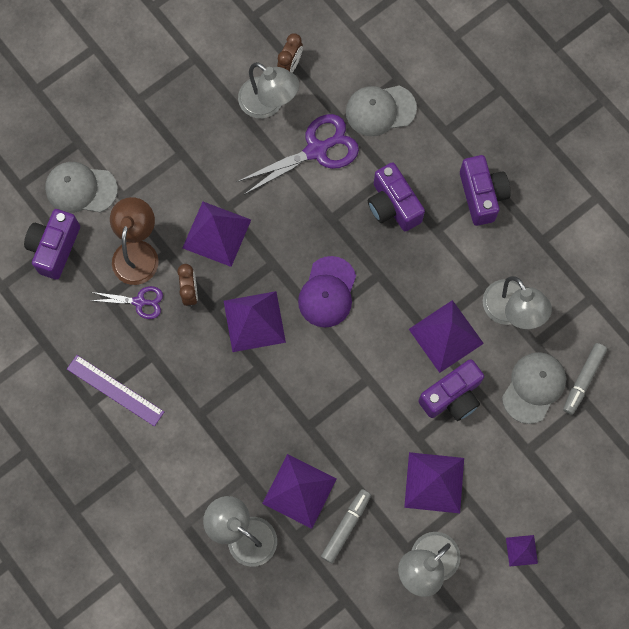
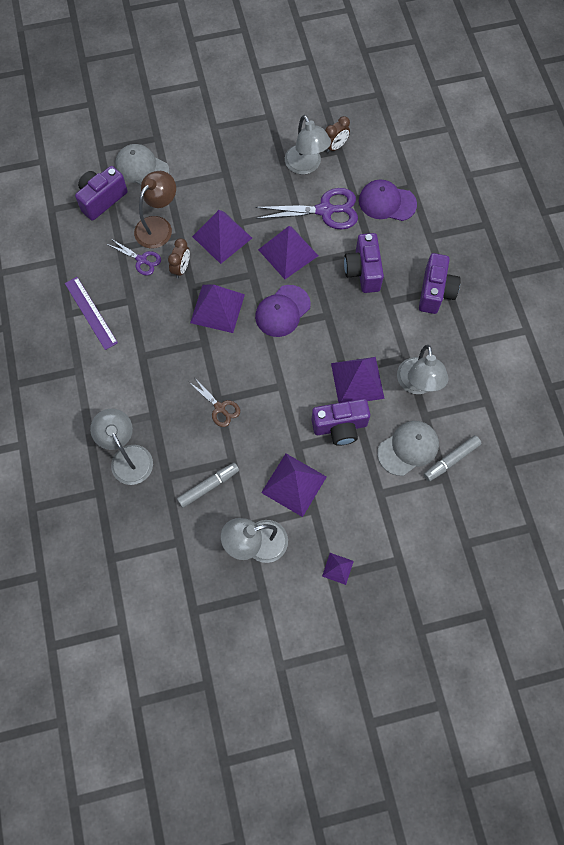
camera: 25 degrees right, 5 degrees down
(299, 491) = (186, 444): purple pyramid -> purple pyramid (288, 252)
(314, 434) = (220, 408): none -> brown scissors
(380, 110) = (387, 202): grey cap -> purple cap

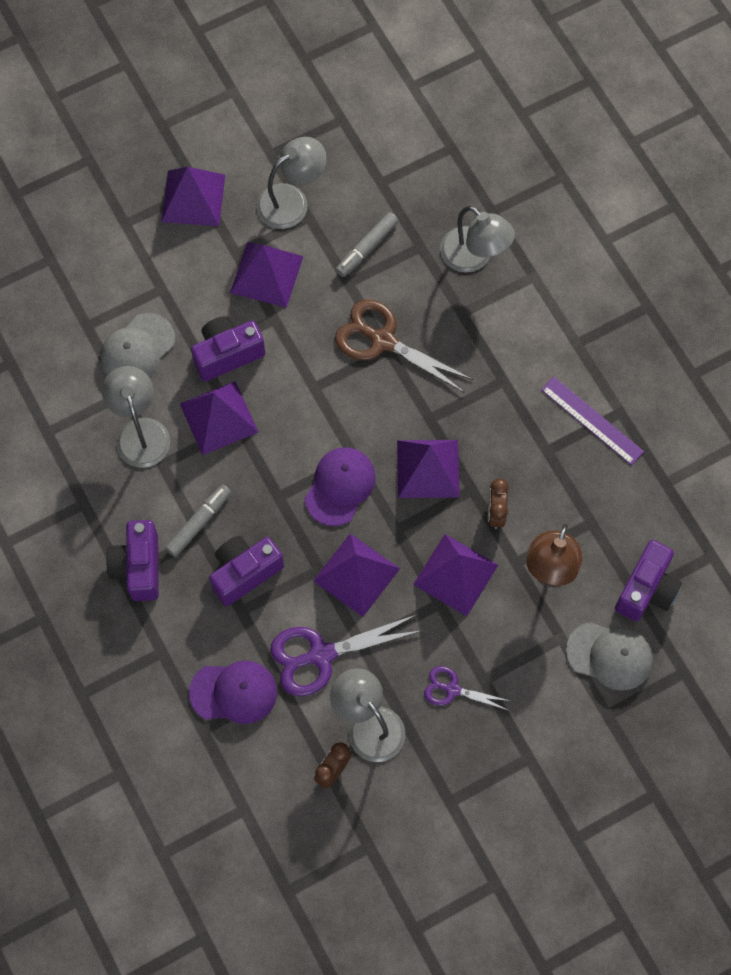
camera: 165 degrees right, 0 degrees up
(141, 260) = (554, 511): purple scissors -> purple scissors (452, 689)
(220, 408) = (383, 340): brown scissors -> brown scissors, size x1.78
(337, 568) = (193, 198): purple pyramid -> purple pyramid, size x1.98
(363, 271) = (244, 573): purple camera -> purple camera turned 105 degrees counterclockwise
(451, 460) = (82, 348): grey marker -> grey marker (199, 523)

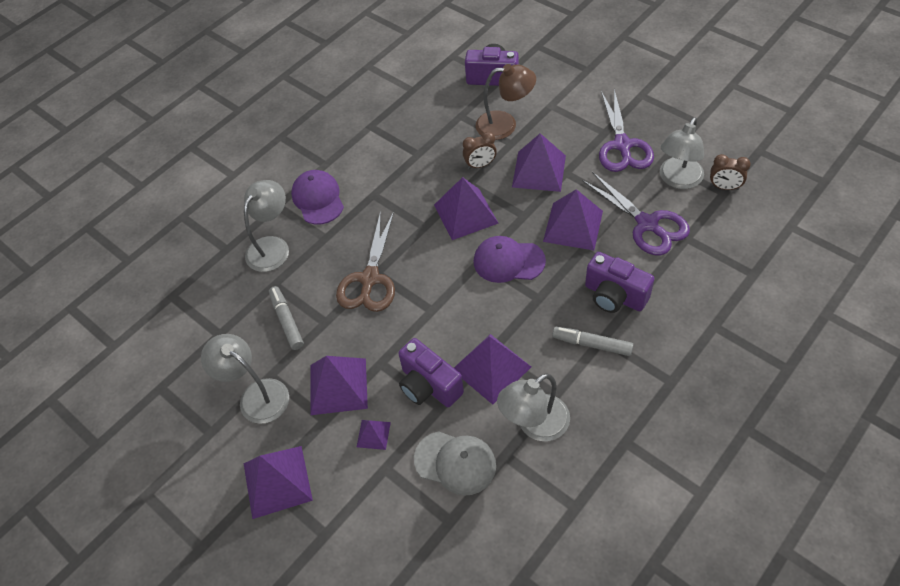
camera: 105 degrees left, 15 degrees down
(138, 567) = (656, 373): purple camera -> none
(200, 290) = (373, 434): none -> purple pyramid
(234, 692) = (711, 265): purple cap -> purple cap (318, 199)
(366, 248) = (287, 321): grey marker -> grey marker turned 135 degrees counterclockwise
(452, 689) = (622, 145): purple scissors -> purple scissors, size x1.78
(592, 420) = (383, 138): purple ruler -> none
(609, 656) = (548, 80): grey cap -> none

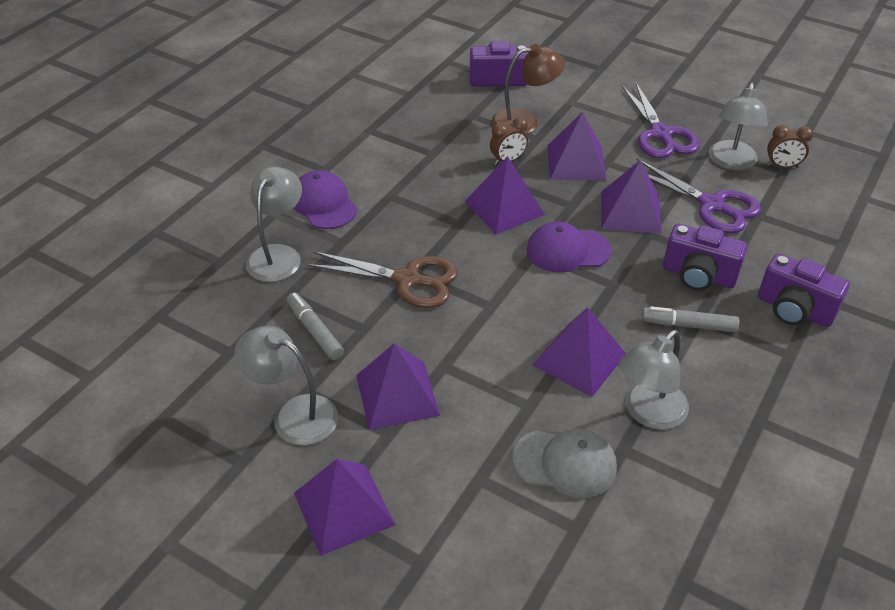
camera: 15 degrees left, 10 degrees down
(370, 279) = (407, 280): brown scissors -> brown scissors turned 75 degrees counterclockwise
(373, 434) = (455, 443): purple pyramid -> none
(429, 385) = (509, 384): purple camera -> purple camera (794, 310)

